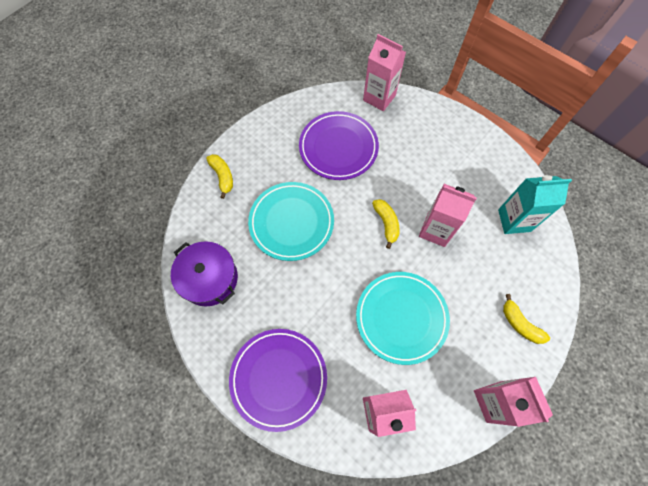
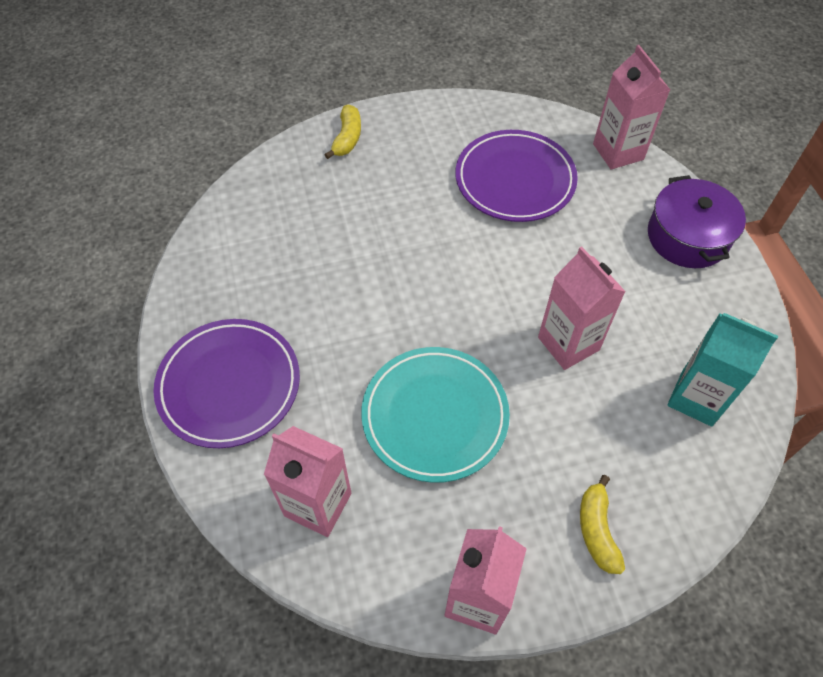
camera: 35 degrees right, 10 degrees down
(209, 278) = (243, 233): purple pot -> purple pot (687, 237)
(291, 222) = (386, 229): turquoise plate -> none
(386, 223) = (506, 297): yellow banana -> none

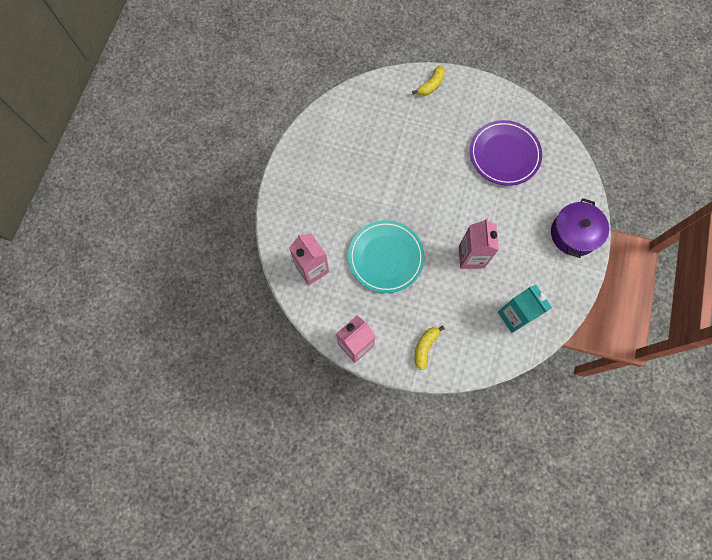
camera: 30 degrees right, 15 degrees up
(229, 385) = (302, 193): purple plate -> none
(618, 152) = (573, 166): pink carton -> none

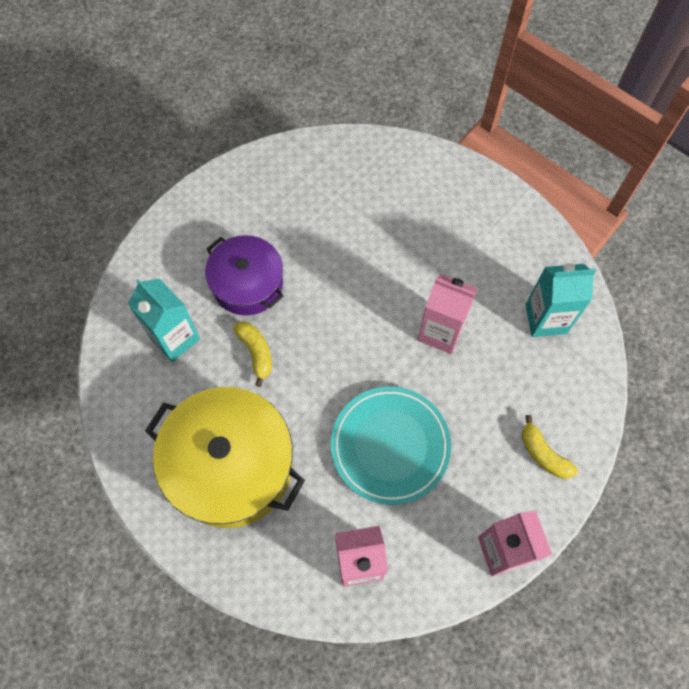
camera: 65 degrees left, 5 degrees down
(332, 179) = (230, 466): none -> yellow pot
(389, 116) = (175, 338): none -> turquoise carton
(431, 85) = (158, 259): yellow banana -> yellow banana (256, 352)
(504, 155) = (315, 219): purple plate -> none
(574, 234) = (465, 194): purple pot -> purple pot (247, 284)

